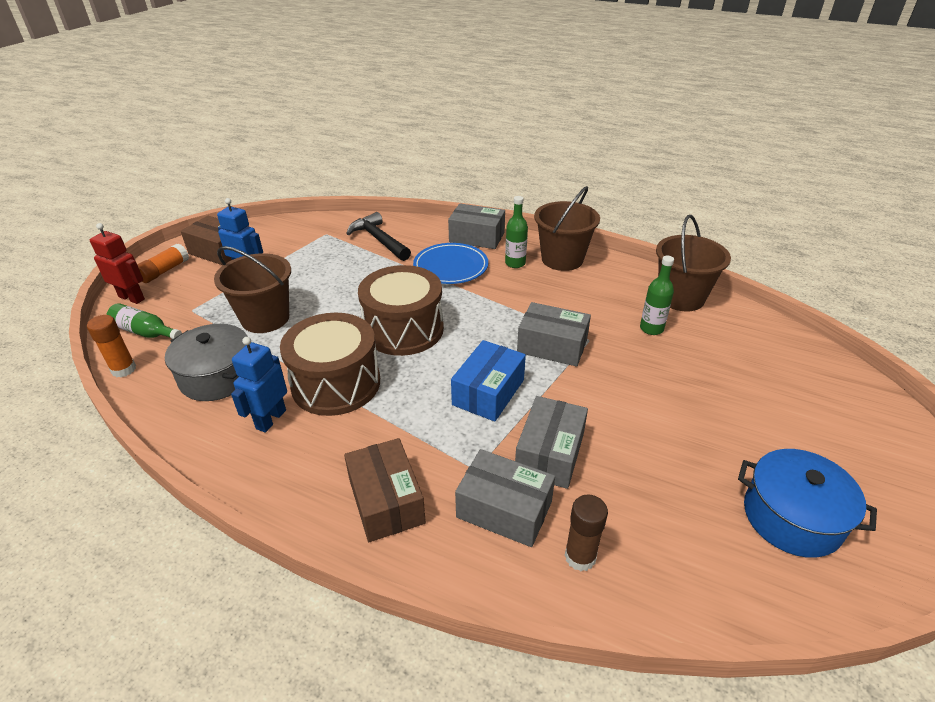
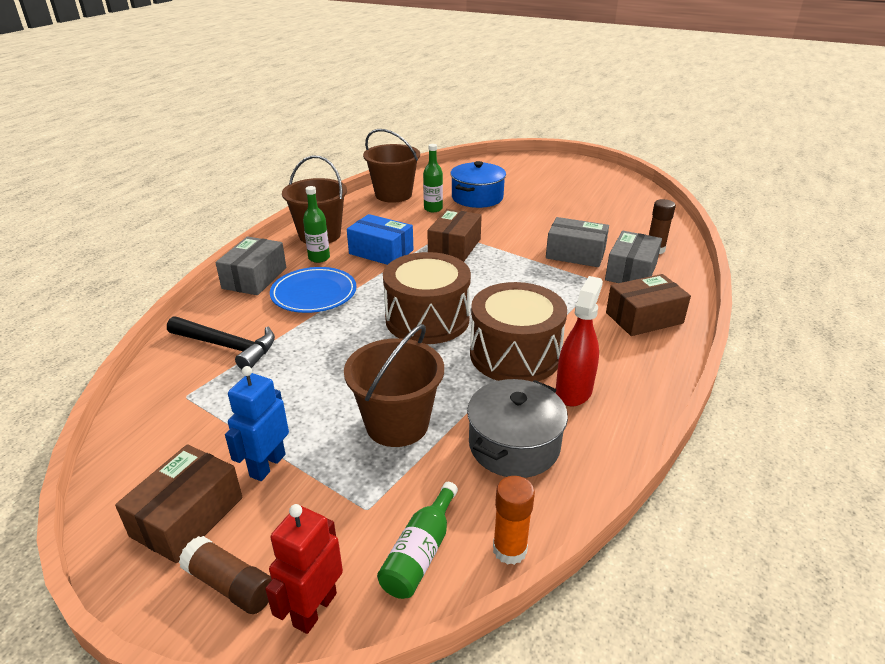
camera: 90 degrees left, 5 degrees down
(164, 271) = (230, 585): orange glue stick -> brown glue stick
(270, 419) = (573, 391): blue robot -> red spray bottle
(379, 240) = (227, 346): black hammer -> black hammer turned 120 degrees counterclockwise
(488, 392) = (515, 275): blue box -> blue box (381, 252)
(552, 346) = (454, 247): grey box -> brown box
(792, 517) = (600, 193): blue pot -> blue pot (477, 197)

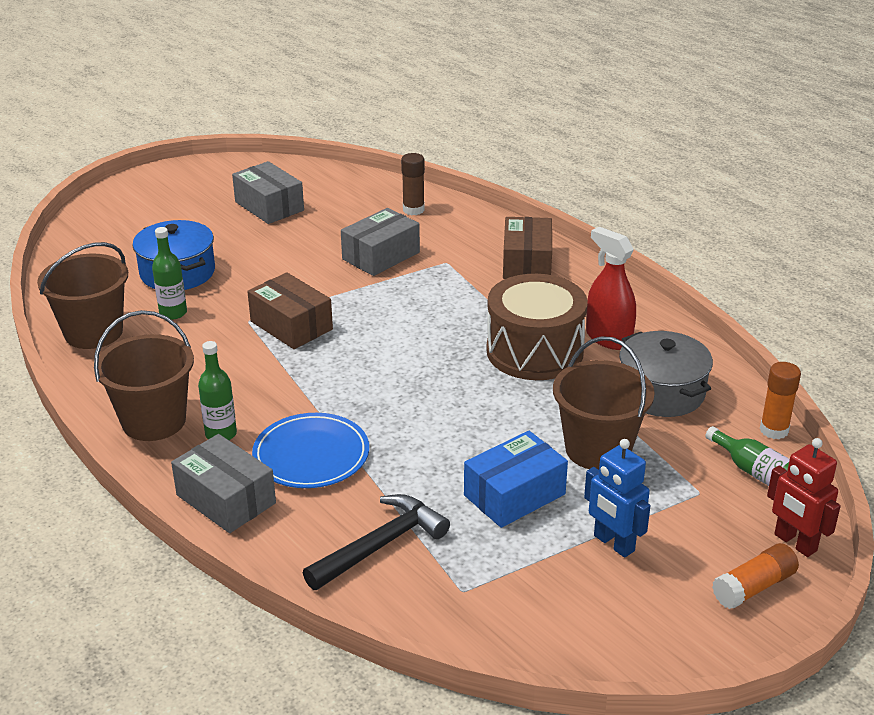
camera: 65 degrees left, 0 degrees up
(187, 517) = (660, 606): brown box -> none
(230, 585) = (754, 587): brown glue stick -> orange glue stick
(381, 252) = (252, 381): blue box -> blue box (514, 495)
(427, 319) = (433, 386): brown drum -> none
(631, 272) = (443, 239): grey box -> grey box (269, 206)

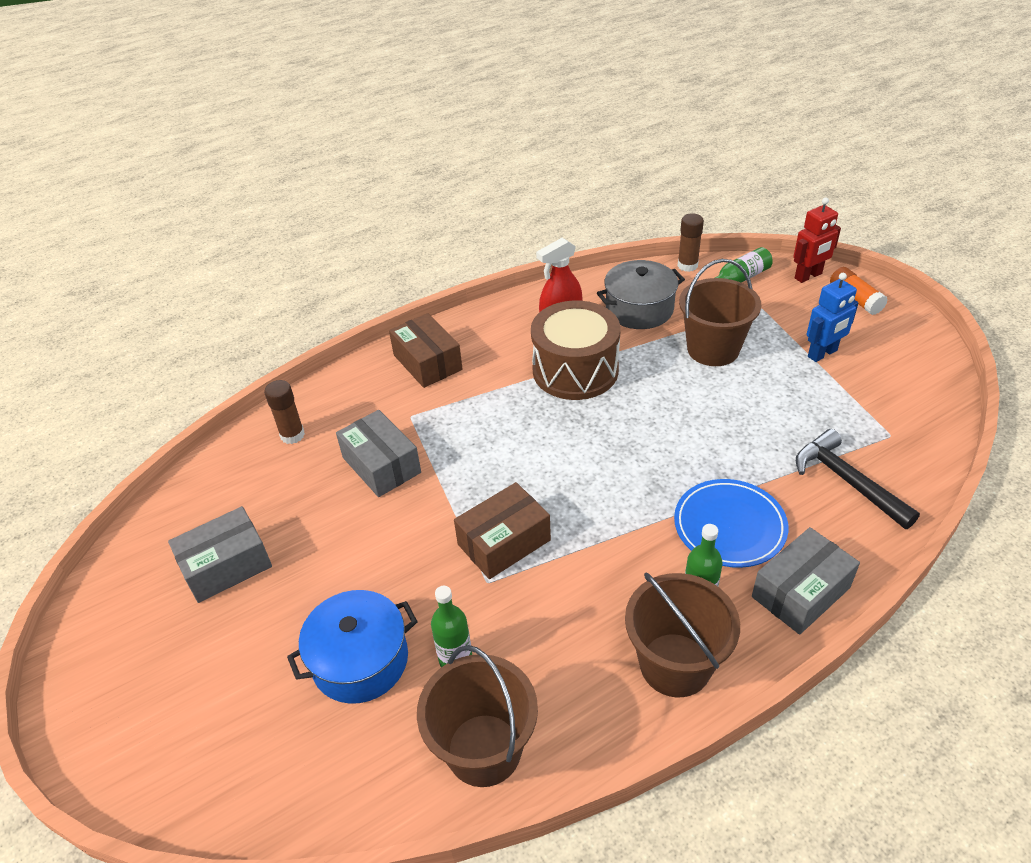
camera: 80 degrees left, 10 degrees up
(514, 495) = (773, 398): blue box -> none
(527, 263) = (427, 362): brown box -> brown box turned 45 degrees clockwise
(774, 430) = (687, 265): orange glue stick -> brown glue stick

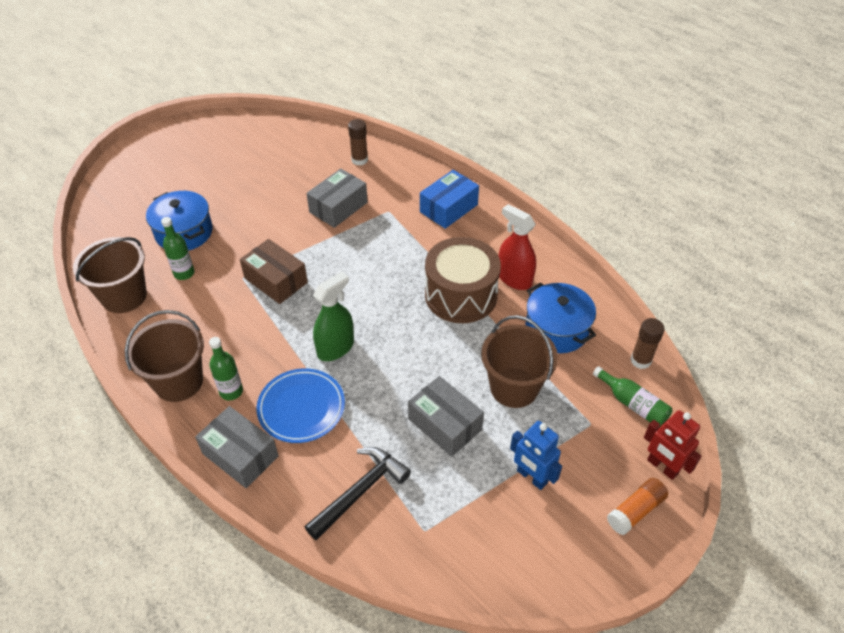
camera: 75 degrees right, 5 degrees up
(226, 566) = (249, 162): grey box -> grey box (445, 424)
(427, 362) = (448, 208): brown box -> blue box
(638, 487) = (335, 348): none -> green spray bottle
(639, 309) = (557, 329): grey pot -> blue pot

